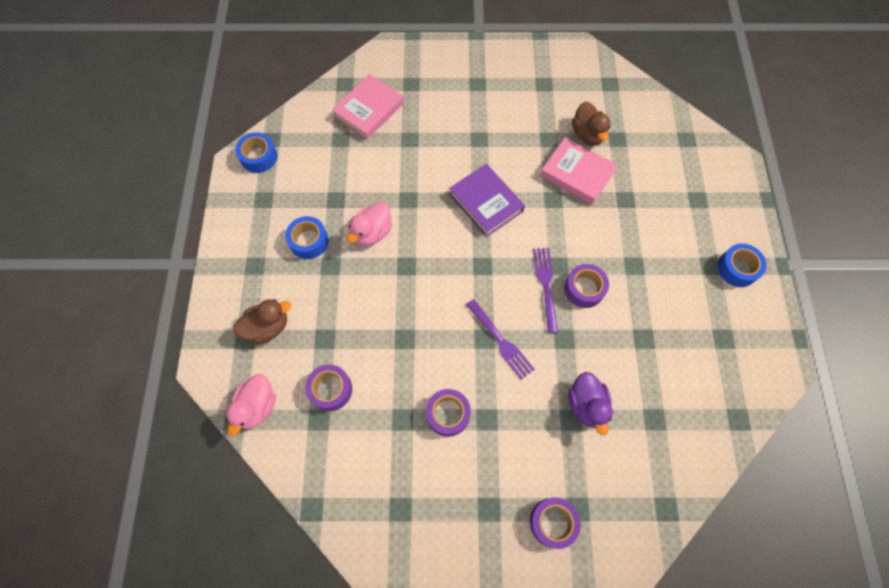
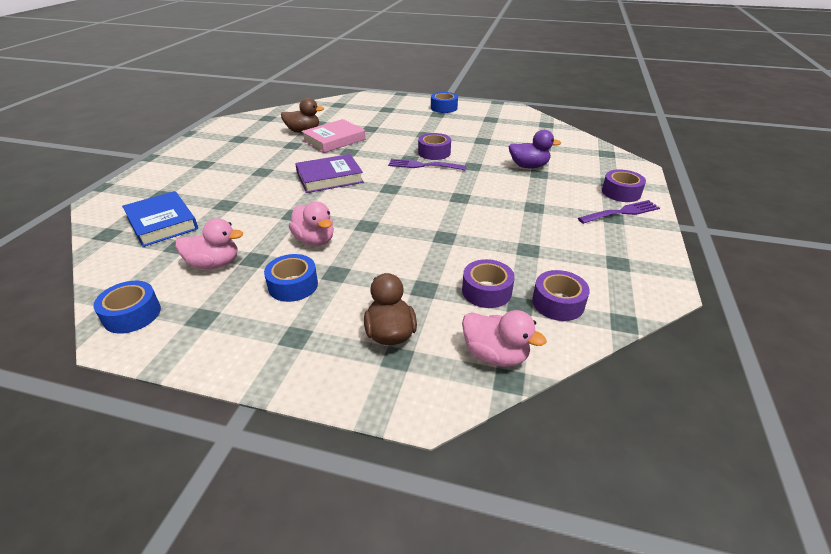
camera: 75 degrees left, 30 degrees down
(323, 176) = (214, 264): none -> pink duck
(369, 110) = (162, 223): pink book -> blue book
(448, 414) = (526, 224): purple tape -> purple tape (558, 303)
(501, 341) = (465, 190): purple fork -> purple fork (622, 212)

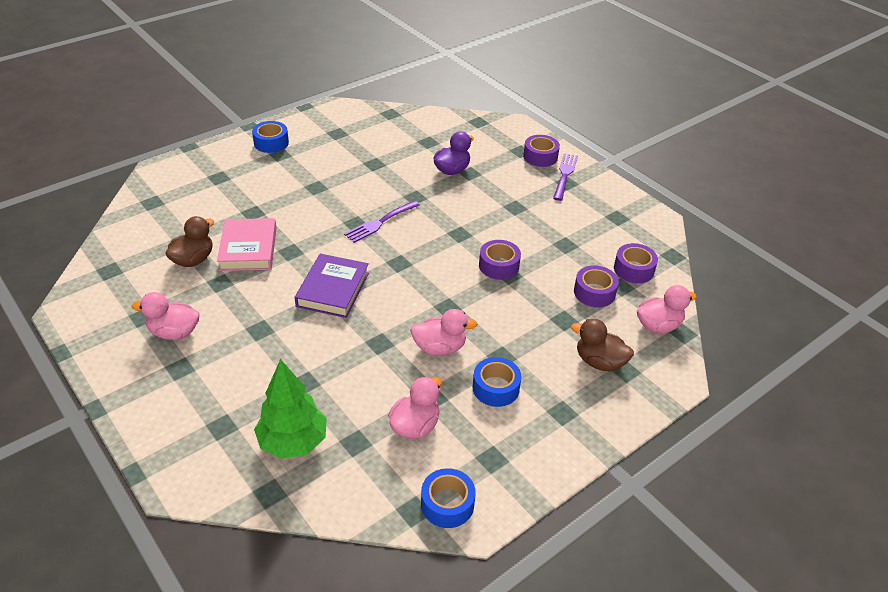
camera: 55 degrees left, 5 degrees up
(162, 223) = (293, 442): blue book -> green tree
(233, 151) = (174, 332): none -> pink duck
(434, 153) = (363, 203): purple tape -> purple tape (499, 266)

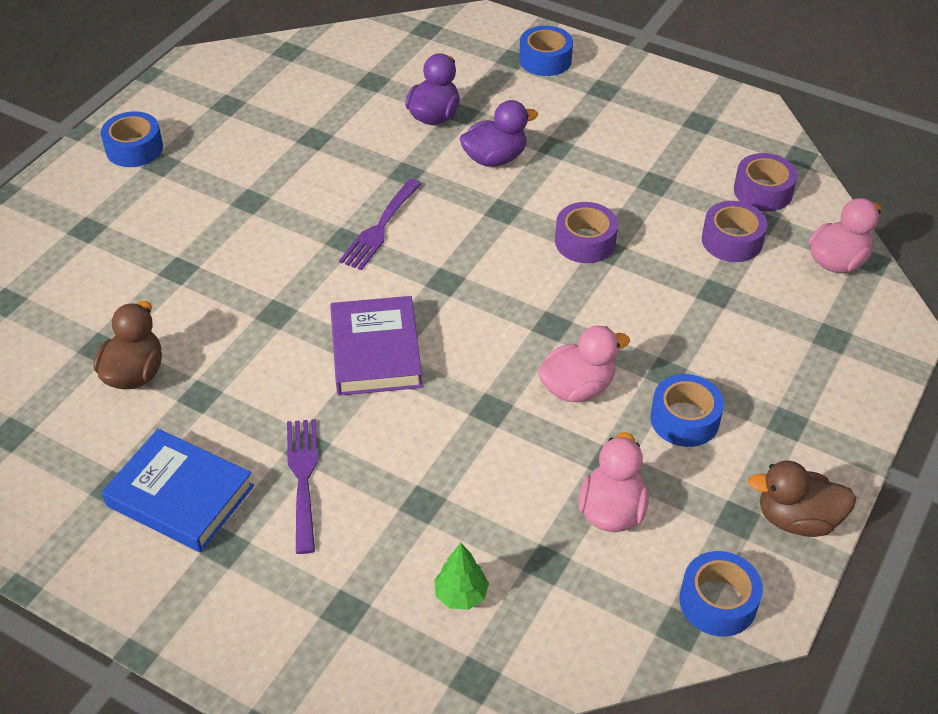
camera: 20 degrees left, 5 degrees up
(174, 332) = (180, 496): pink duck -> blue book
(248, 249) = (209, 329): pink book -> none
(293, 442) = (461, 595): green tree -> green tree, size x0.51
(473, 203) = (495, 158): none -> purple duck
(540, 156) = (545, 60): purple tape -> blue tape
(564, 175) = (594, 78): purple fork -> purple fork (303, 478)
(599, 362) = (793, 337): brown duck -> brown duck (797, 519)

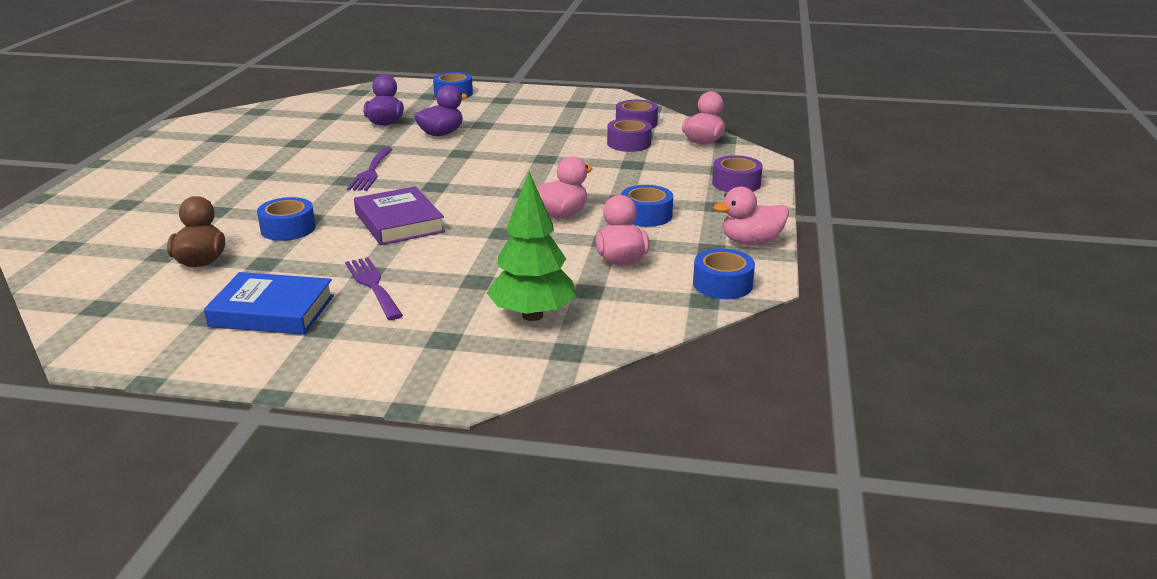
camera: 20 degrees left, 20 degrees down
(134, 148) = (149, 164): blue tape -> blue tape (288, 229)
(461, 595) = (532, 315): green tree -> green tree, size x1.98
(585, 242) = (528, 157): purple tape -> purple tape (736, 183)
(797, 519) = (751, 242): brown duck -> pink duck

